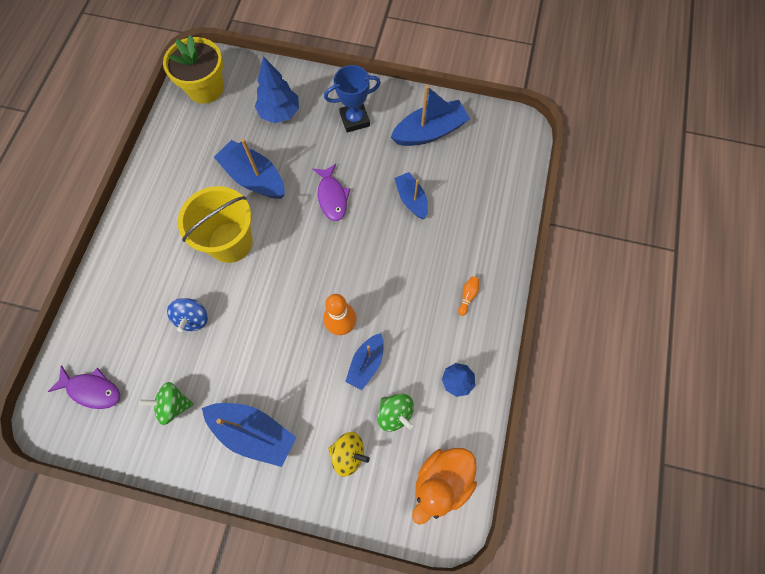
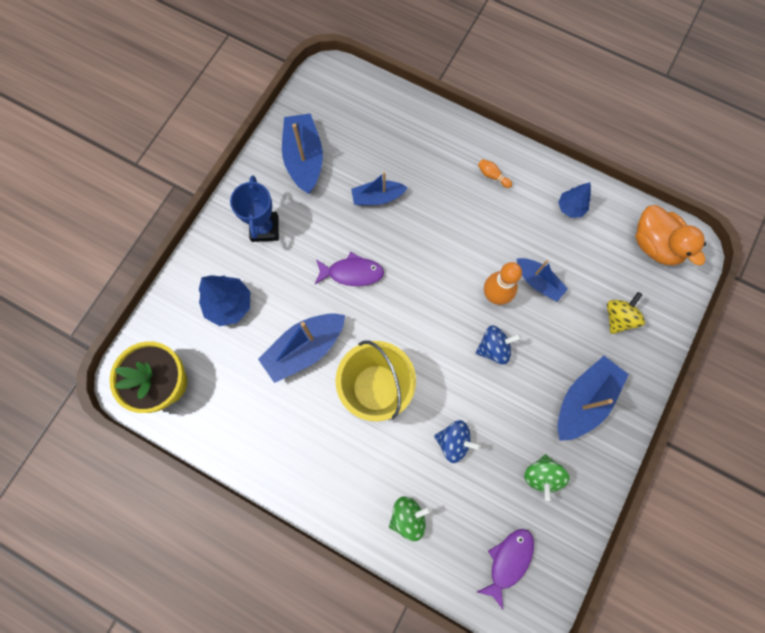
camera: 75 degrees left, 5 degrees up
(288, 335) = (494, 348): none -> blue spinning top
(395, 413) = (589, 268): green spinning top -> green spinning top (408, 516)

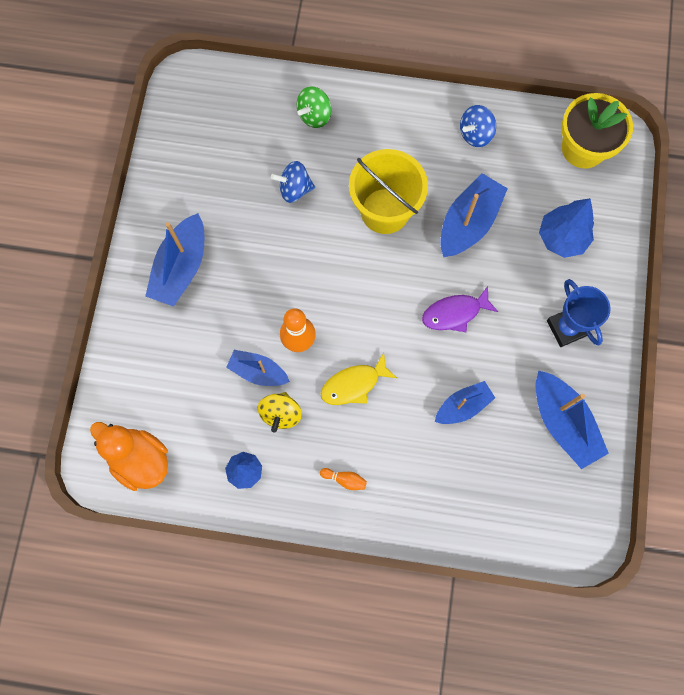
camera: 160 degrees right, 0 degrees up
(460, 244) = (354, 384): none -> yellow fish
(494, 348) = (283, 287): blue spinning top -> blue spinning top (475, 134)
(508, 561) = (215, 111): purple fish -> none
(541, 475) = (204, 188): green spinning top -> none
(618, 317) = (164, 363): yellow spinning top -> yellow spinning top (281, 414)

